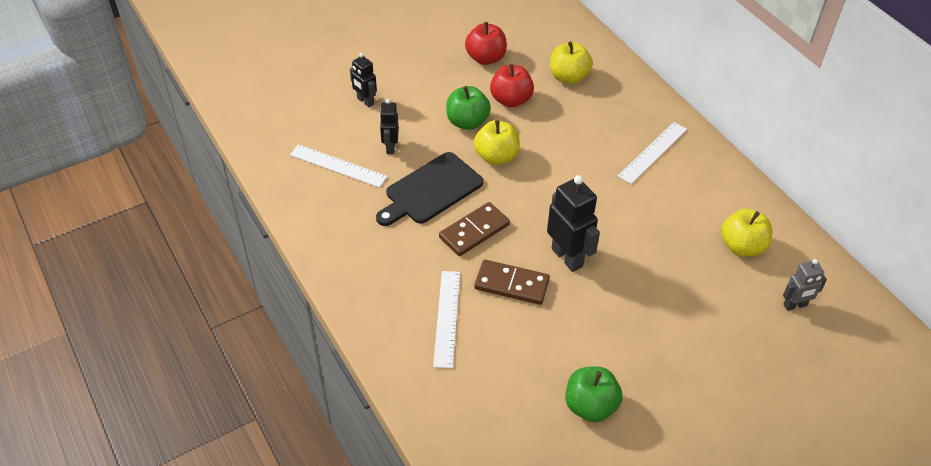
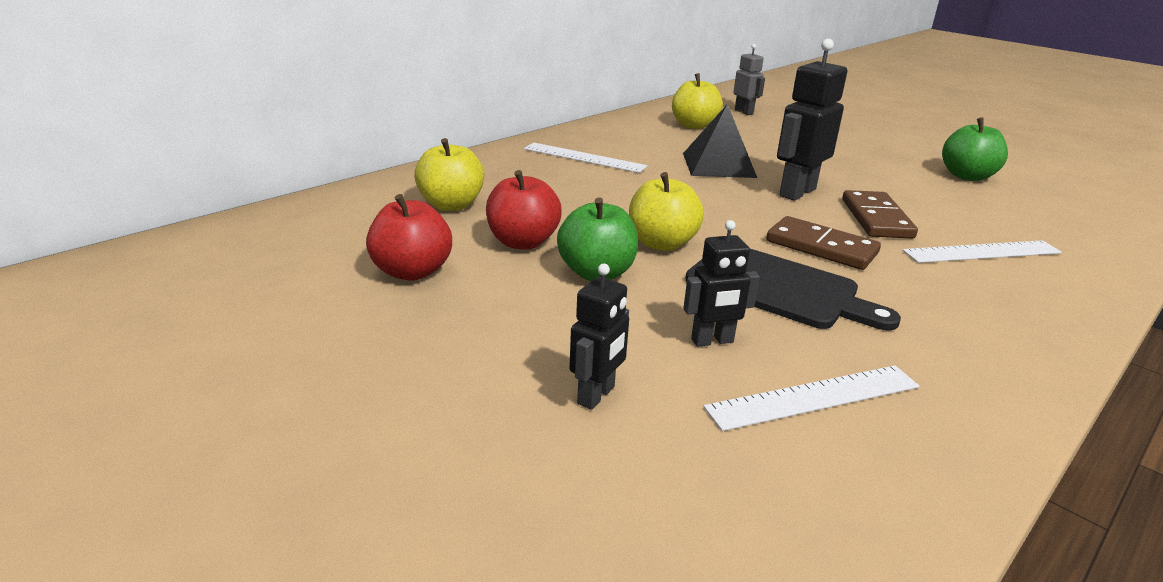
camera: 105 degrees left, 20 degrees down
(338, 166) = (814, 397): white ruler -> white ruler turned 60 degrees clockwise
(632, 229) = (718, 165): none -> black pyramid

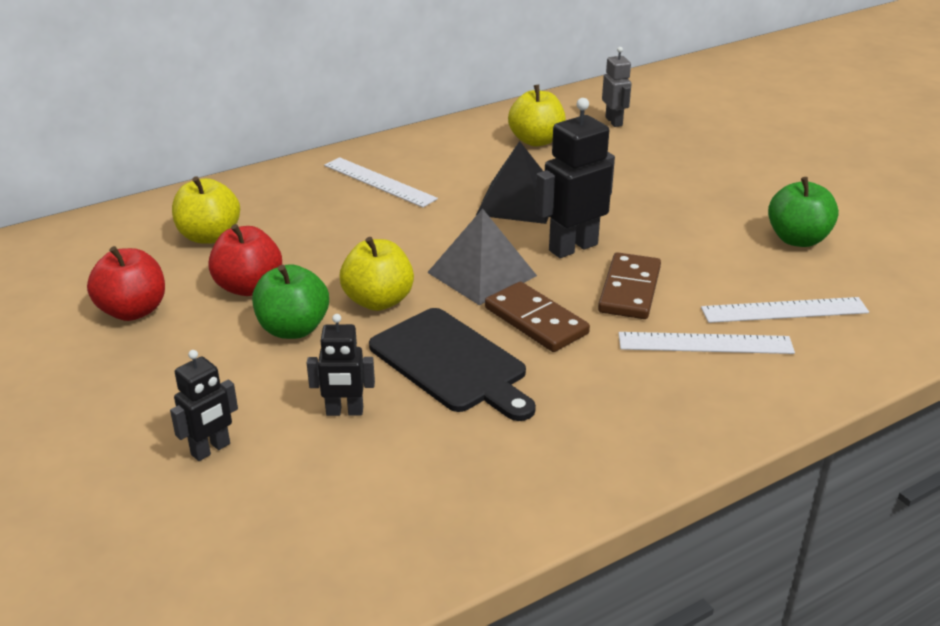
camera: 15 degrees right, 5 degrees up
(738, 216) = (482, 274): none -> grey pyramid
(814, 397) = (389, 476): white ruler -> white ruler (784, 310)

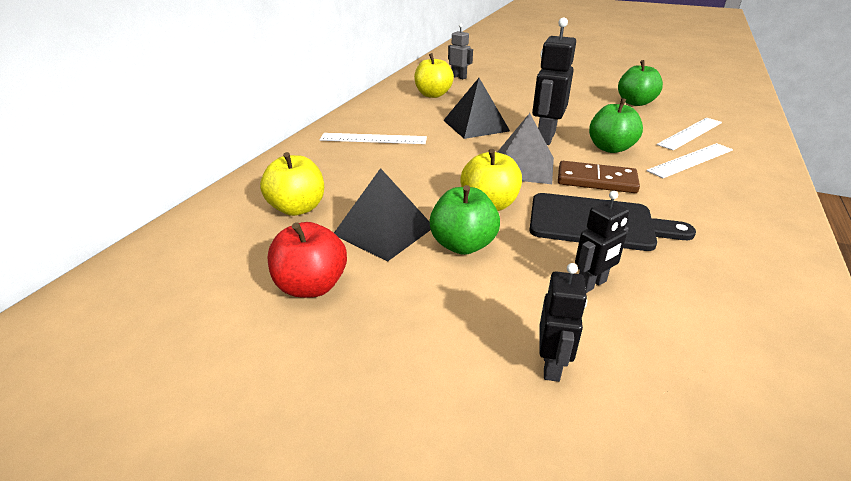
camera: 35 degrees left, 0 degrees up
(249, 287) = (384, 230): red apple -> black pyramid
(629, 290) = (610, 148): brown domino -> green apple

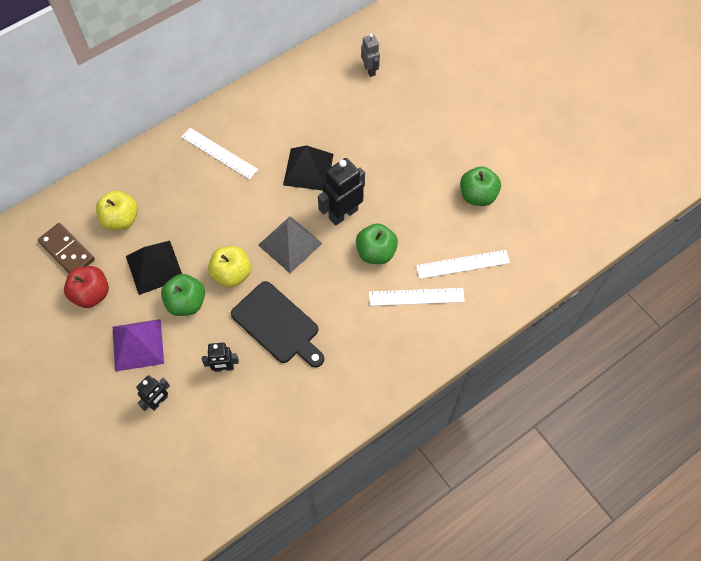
camera: 30 degrees right, 30 degrees up
(433, 95) = (318, 97): yellow apple -> none
(441, 311) = (138, 345): none -> purple pyramid
(596, 180) = (323, 284): brown domino -> brown domino (67, 251)

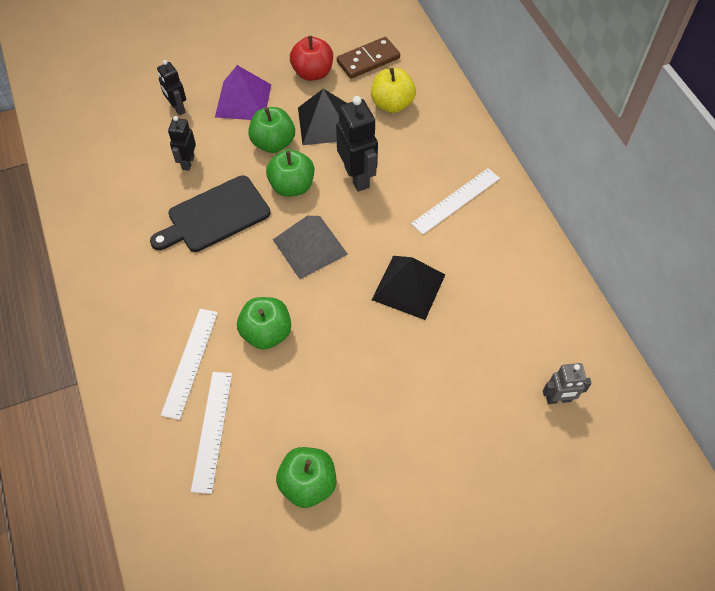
camera: 105 degrees right, 5 degrees down
(232, 274) = (292, 186): yellow apple -> green apple
(343, 214) = (332, 310): black robot -> black robot (357, 177)

